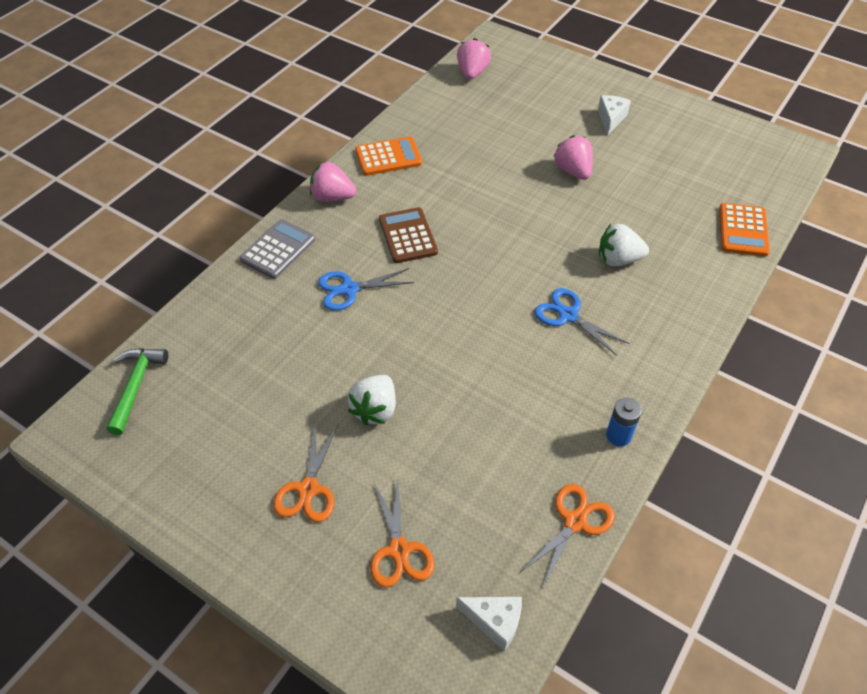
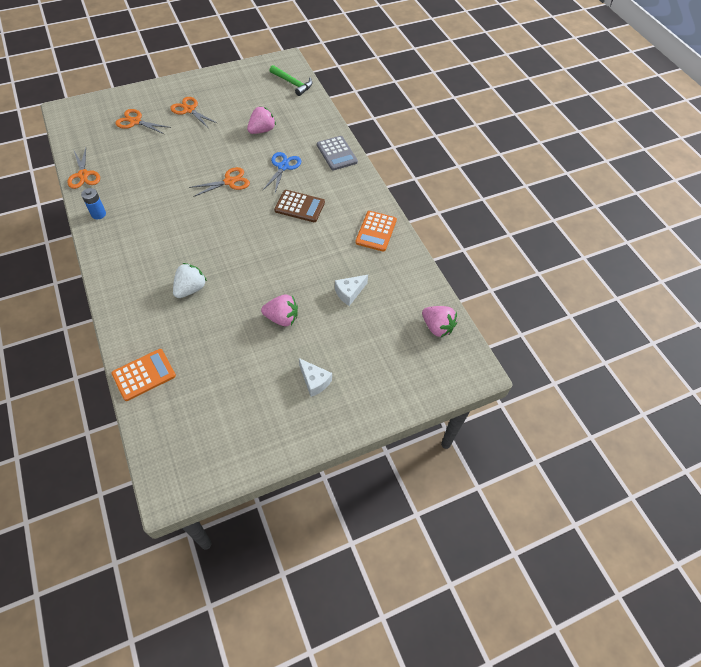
camera: 120 degrees right, 5 degrees up
(332, 197) = (360, 190): pink strawberry -> pink strawberry (262, 130)
(375, 409) = (204, 144): white strawberry -> none
(426, 328) = (229, 181): none -> orange scissors
(495, 621) = (80, 132): white cheese -> white cheese (349, 293)
(568, 315) = (179, 240): blue scissors -> none
(743, 230) = (144, 375): orange calculator -> orange calculator turned 105 degrees clockwise

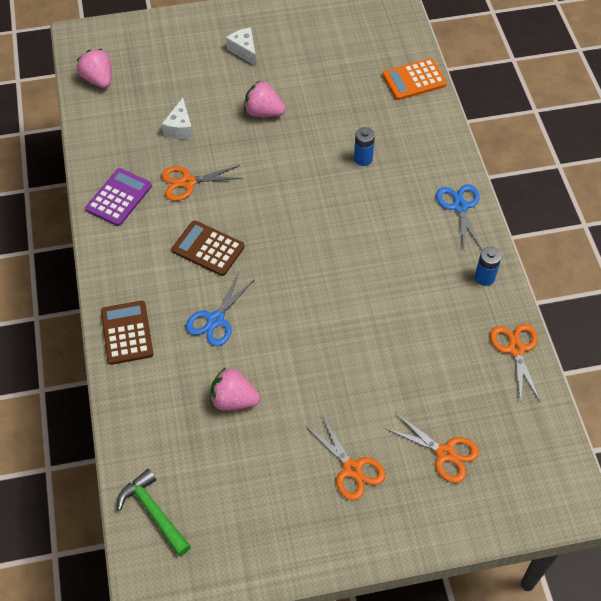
camera: 165 degrees left, 0 degrees up
(111, 261) = (460, 207): none -> blue scissors
(190, 289) = (363, 159): white strawberry -> blue battery
(229, 181) = (299, 304): orange scissors -> orange scissors (188, 182)
(262, 130) = (233, 400): pink strawberry -> pink strawberry turned 45 degrees clockwise
(336, 153) = (127, 333): grey calculator -> brown calculator
(349, 293) = (180, 128): white cheese -> white cheese turned 120 degrees clockwise
(376, 231) = (119, 197): orange calculator -> purple calculator

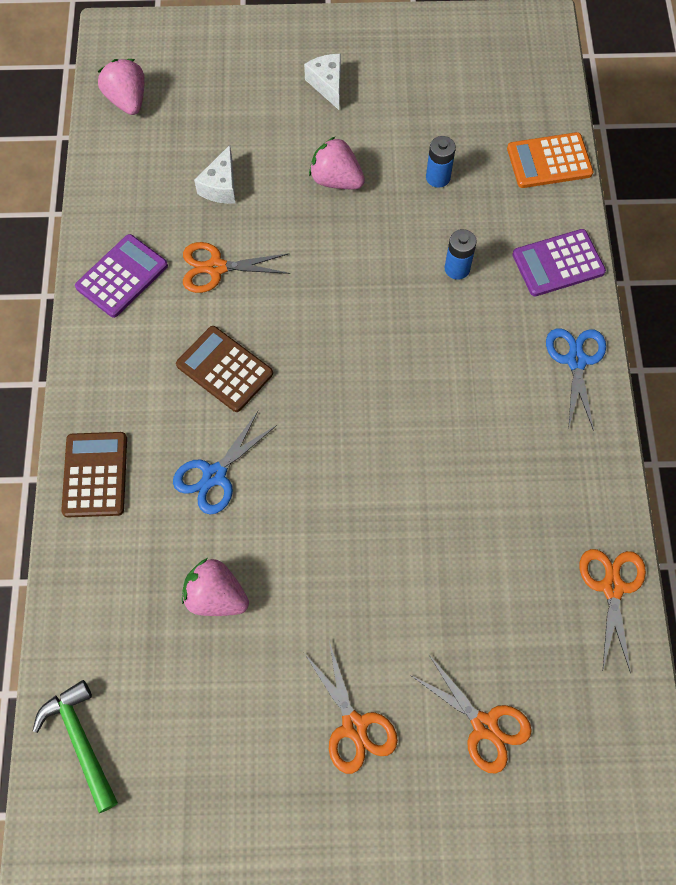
camera: 10 degrees right, 10 degrees up
(434, 145) = (558, 263): none -> purple calculator
(484, 277) = (589, 472): blue battery -> blue battery (438, 177)

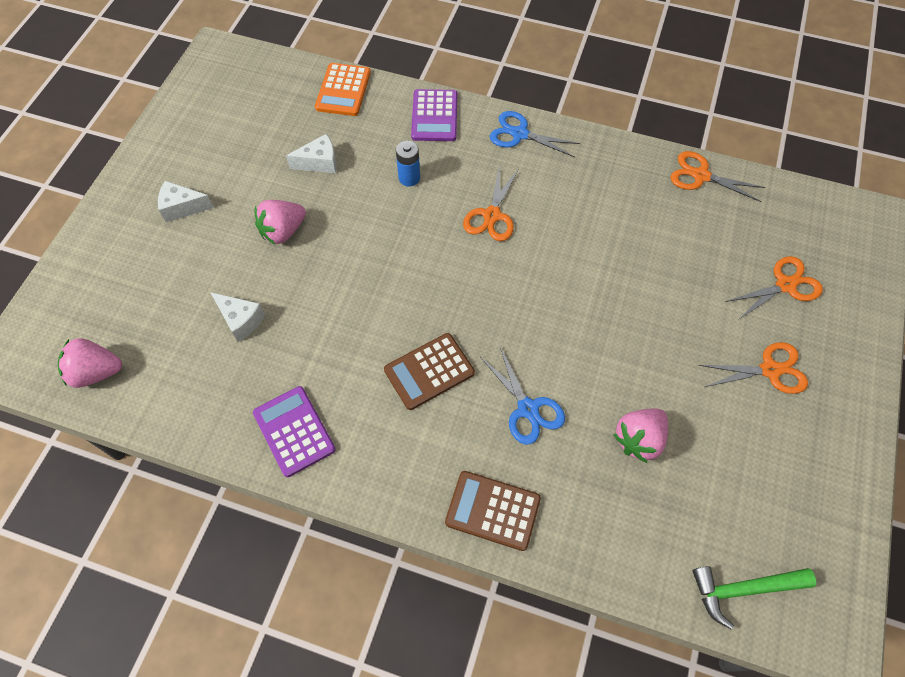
camera: 70 degrees left, 5 degrees down
(216, 268) = (324, 349): orange scissors -> orange scissors (492, 215)
(438, 177) = (319, 162): blue battery -> white cheese

